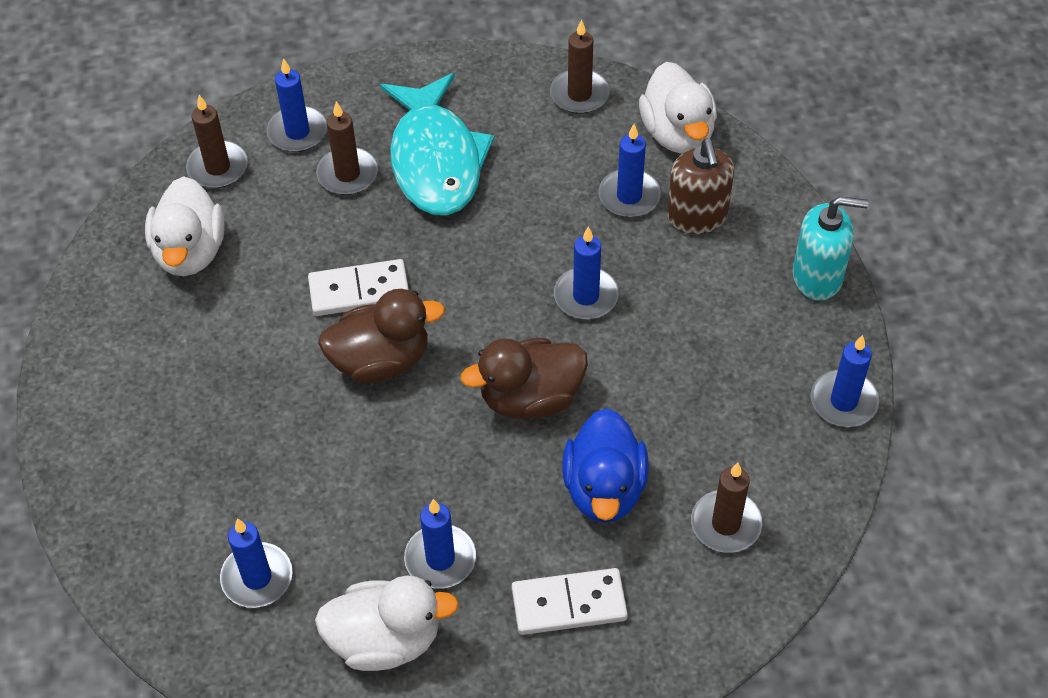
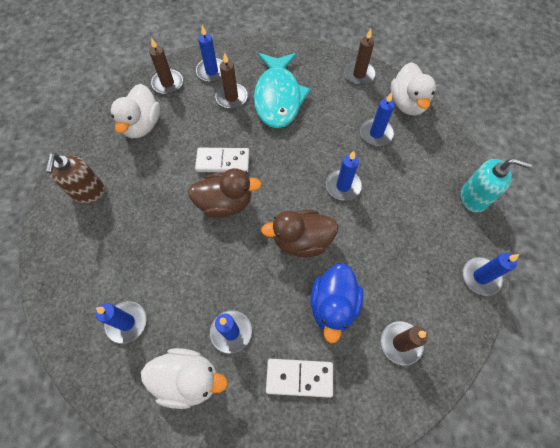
camera: 10 degrees right, 10 degrees up
(697, 217) = (411, 151): brown soap dispenser -> brown soap dispenser (88, 191)

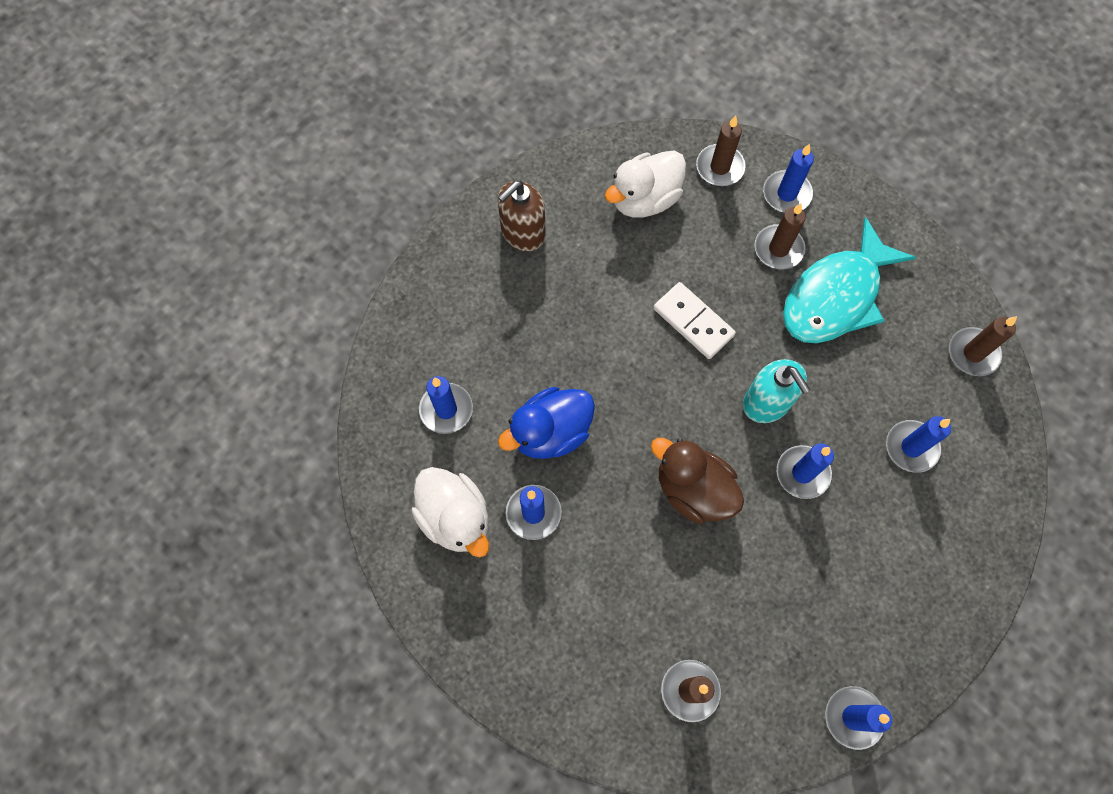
camera: 45 degrees right, 5 degrees up
(225, 203) = (651, 373): brown duck -> none
(299, 378) = (556, 619): white domino -> none
(333, 305) = (658, 587): blue duck -> blue duck (550, 432)
(407, 103) = (996, 445): white duck -> none
(474, 197) = (949, 631): turquoise soap dispenser -> turquoise soap dispenser (766, 403)

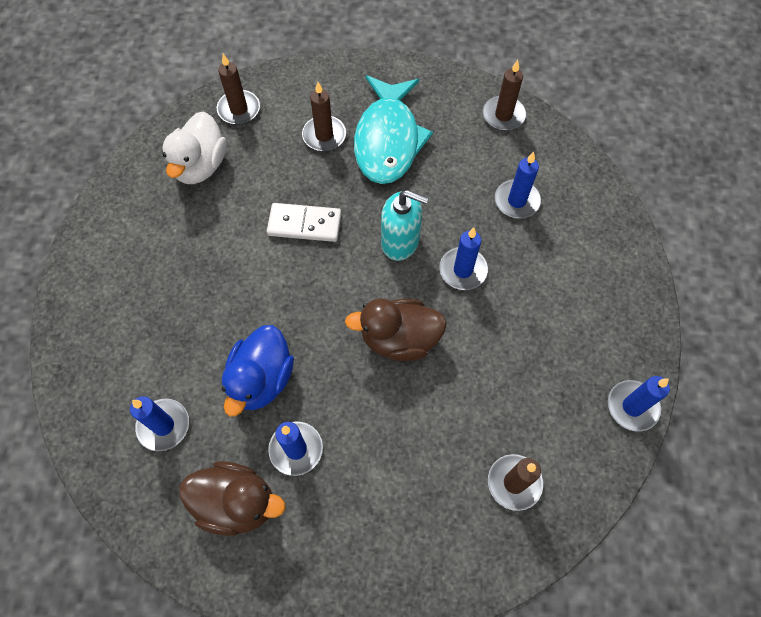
camera: 40 degrees left, 5 degrees down
(455, 518) = (237, 503): white duck -> brown duck
(522, 233) = (124, 251): brown soap dispenser -> none
(786, 194) = (300, 97): blue candle -> none

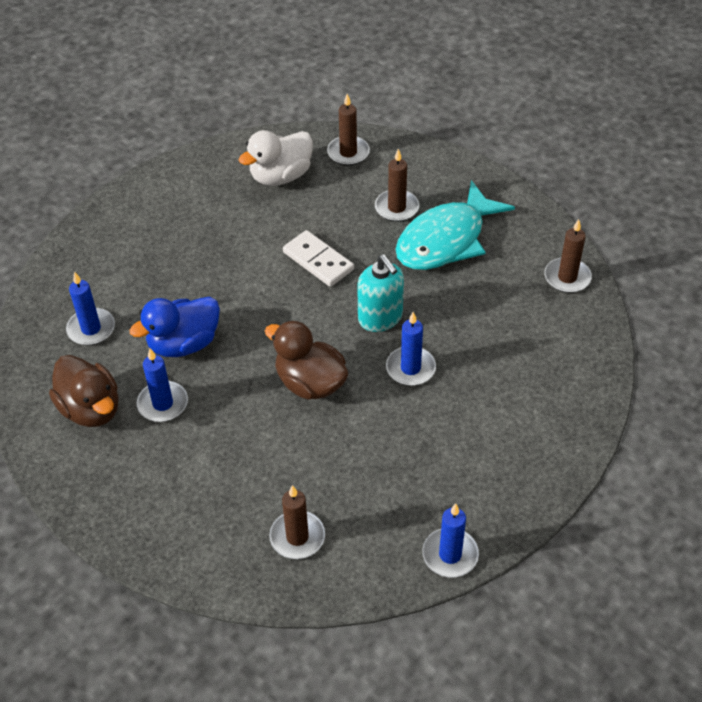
camera: 40 degrees right, 15 degrees down
(516, 201) = (510, 347): blue candle -> none

